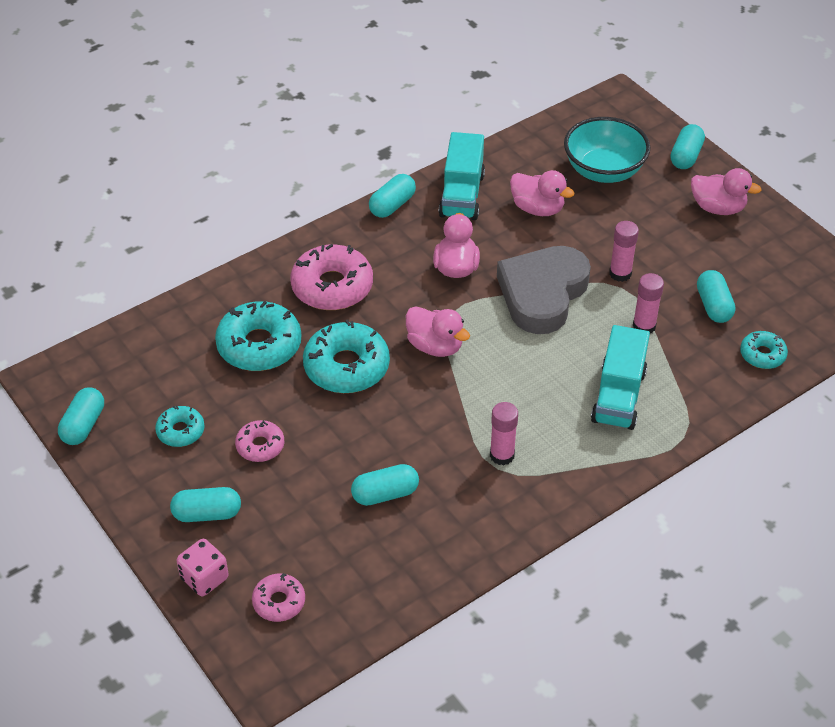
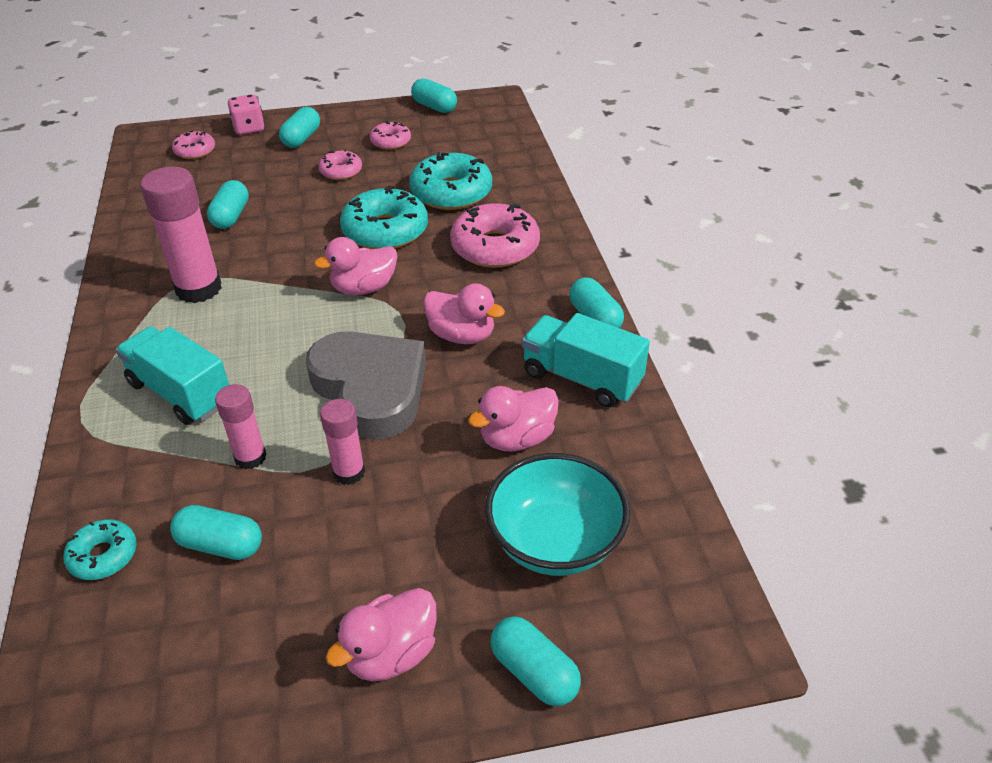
camera: 115 degrees right, 5 degrees down
(180, 431) = (390, 142): turquoise donut -> pink donut
(502, 455) = (198, 289): pink glue stick -> pink glue stick, size x1.75

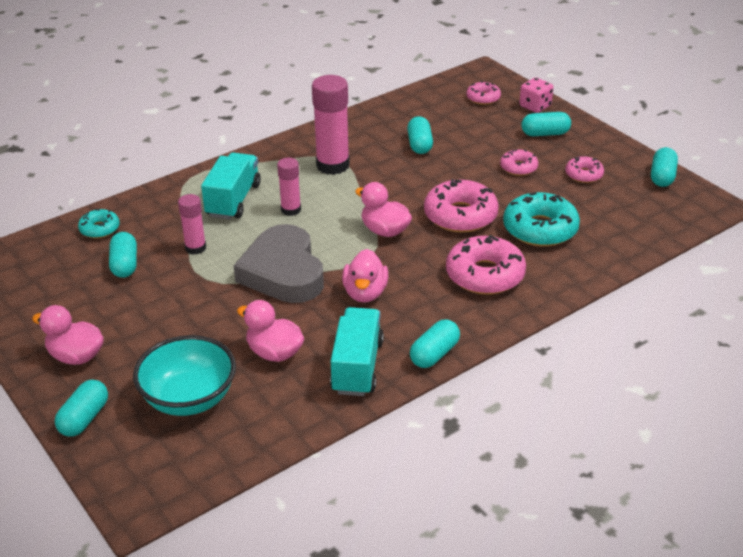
camera: 65 degrees right, 5 degrees down
(231, 216) = (419, 145): turquoise capsule -> turquoise capsule turned 75 degrees counterclockwise
(349, 472) = (203, 290): pink glue stick -> pink glue stick (291, 210)
(371, 389) = (283, 272): grey heart -> grey heart turned 135 degrees clockwise
(385, 231) = (460, 215): turquoise donut -> pink donut

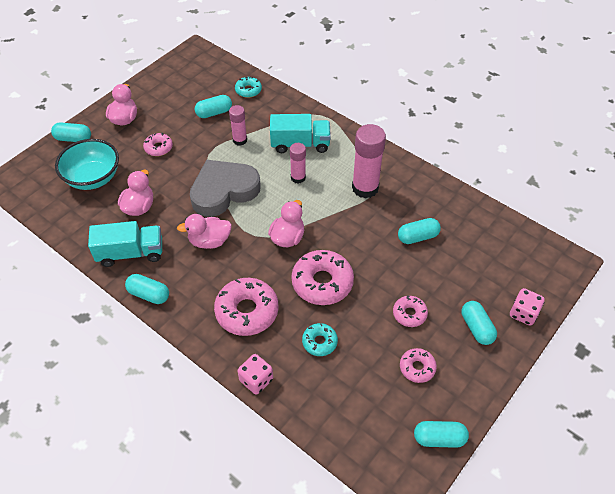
camera: 75 degrees right, 15 degrees up
(483, 98) = (518, 269): pink donut -> pink donut (158, 148)
(540, 229) = (319, 342): turquoise donut -> turquoise donut, size x0.54
(580, 279) = (256, 380): none -> pink dice

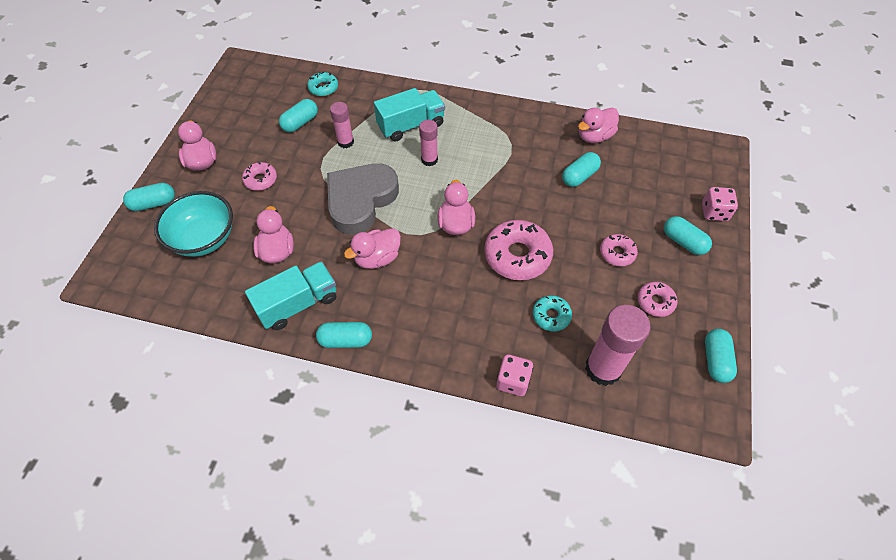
camera: 25 degrees left, 5 degrees up
(247, 311) = (460, 315): pink donut -> none
(365, 188) = (501, 147): pink glue stick -> pink glue stick (603, 368)
(439, 438) = (715, 360): turquoise capsule -> turquoise capsule turned 60 degrees counterclockwise
(454, 207) = (594, 136): none -> pink duck

